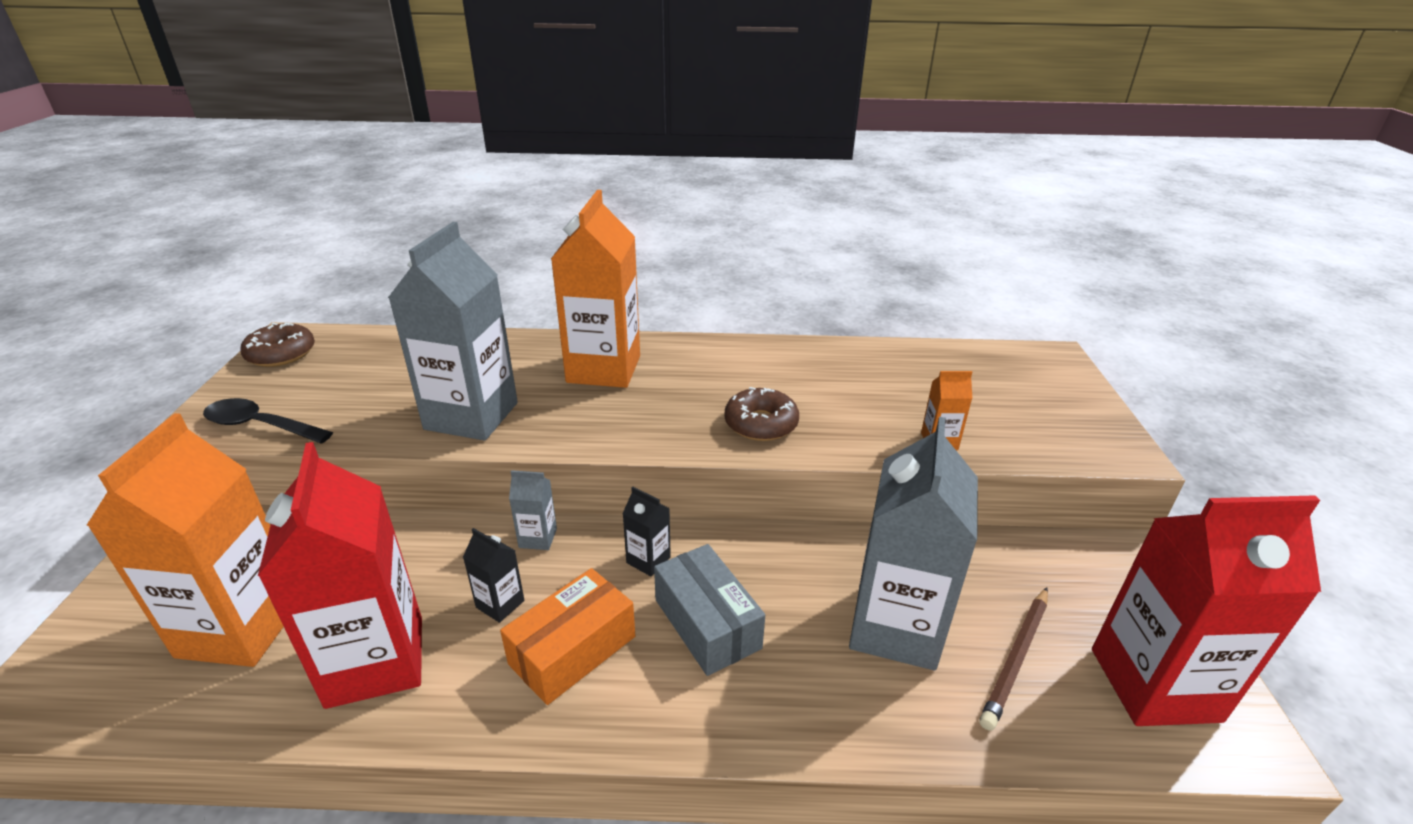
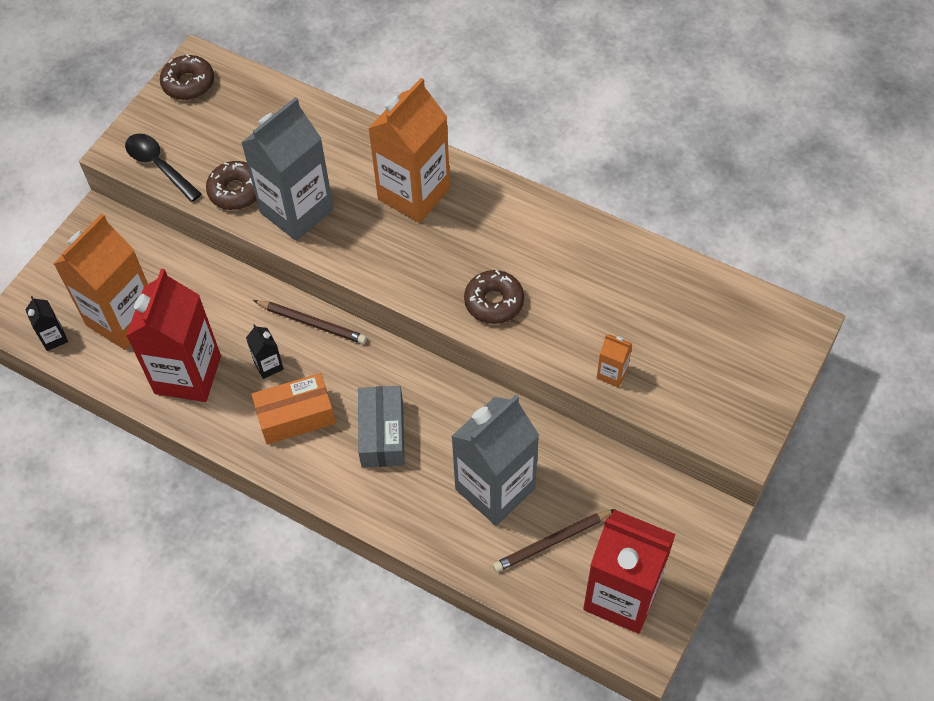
camera: 30 degrees right, 25 degrees up
(381, 420) = (236, 191): none -> brown donut
(538, 538) = (312, 323): grey carton -> brown pencil
(648, 560) = (373, 372): black carton -> black carton (54, 338)

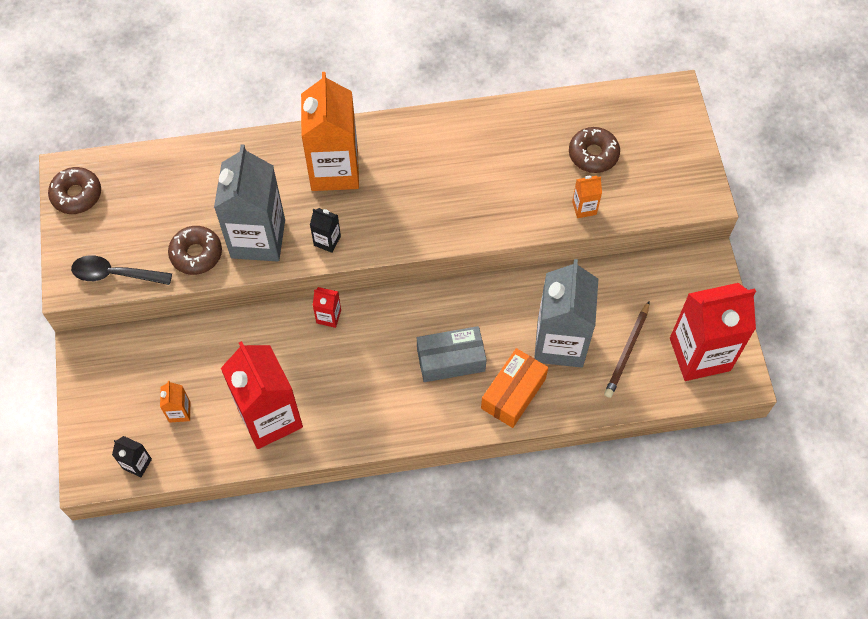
camera: 40 degrees left, 5 degrees up
(123, 319) = (179, 412): orange carton -> orange carton, size x0.42
(268, 365) = (324, 369): black carton -> black carton (327, 241)
(296, 416) = (378, 391): orange box -> orange box (513, 393)
(312, 323) = (328, 316): brown pencil -> red carton
(382, 434) = (451, 360): grey box -> grey box turned 60 degrees counterclockwise
(494, 302) = (462, 211): brown donut -> brown donut (593, 154)

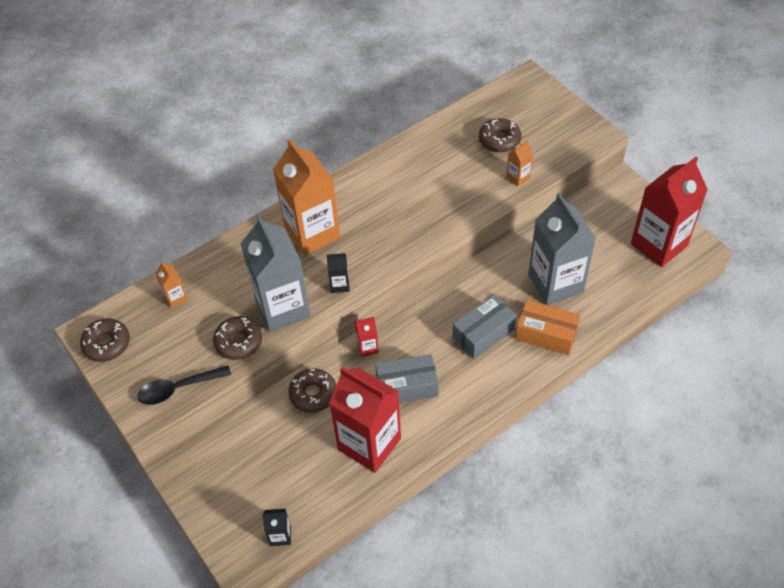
camera: 25 degrees left, 10 degrees down
(179, 412) = (291, 477): orange carton -> orange carton (176, 298)
(248, 339) = (313, 394): none -> brown donut
(341, 377) = (407, 386): none -> grey box
(513, 393) = (546, 334): orange box -> orange box turned 75 degrees counterclockwise
(627, 351) = (607, 267): brown pencil -> none

